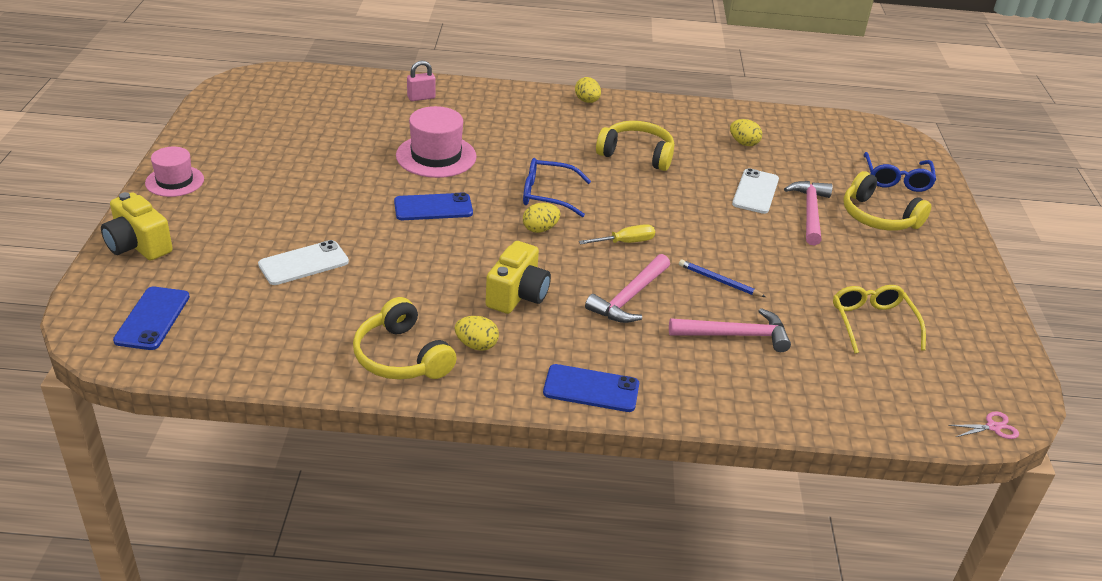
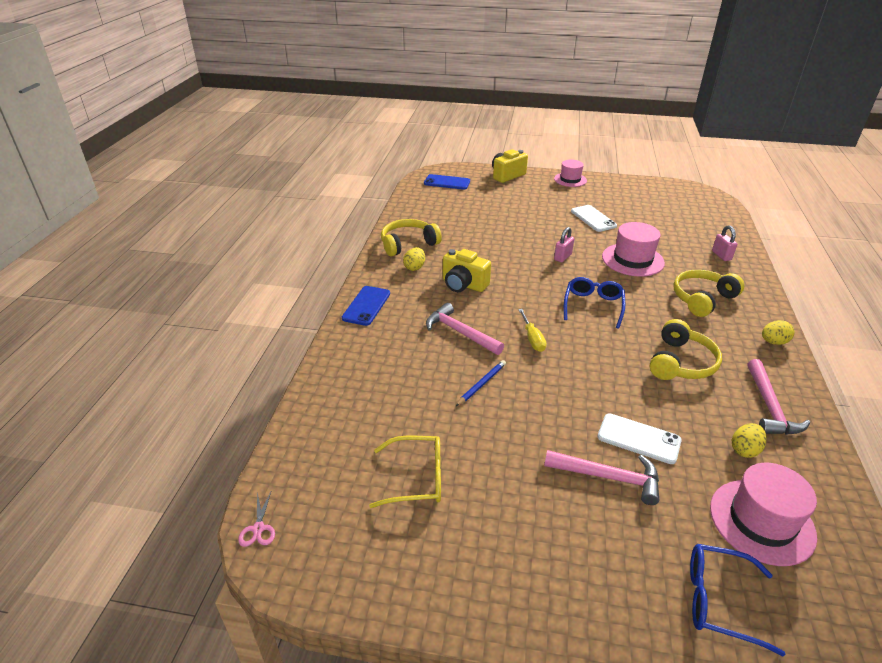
camera: 100 degrees right, 0 degrees up
(303, 263) = (494, 216): white phone -> white phone (593, 218)
(433, 207) = (562, 257): blue phone -> pink padlock
(540, 229) = (544, 299): yellow egg -> none
(735, 335) = (410, 381): pink hammer -> pink hammer (769, 407)
(816, 150) = (761, 521): none -> pink hat
(878, 217) = (614, 545): yellow headphones -> yellow headphones (702, 299)

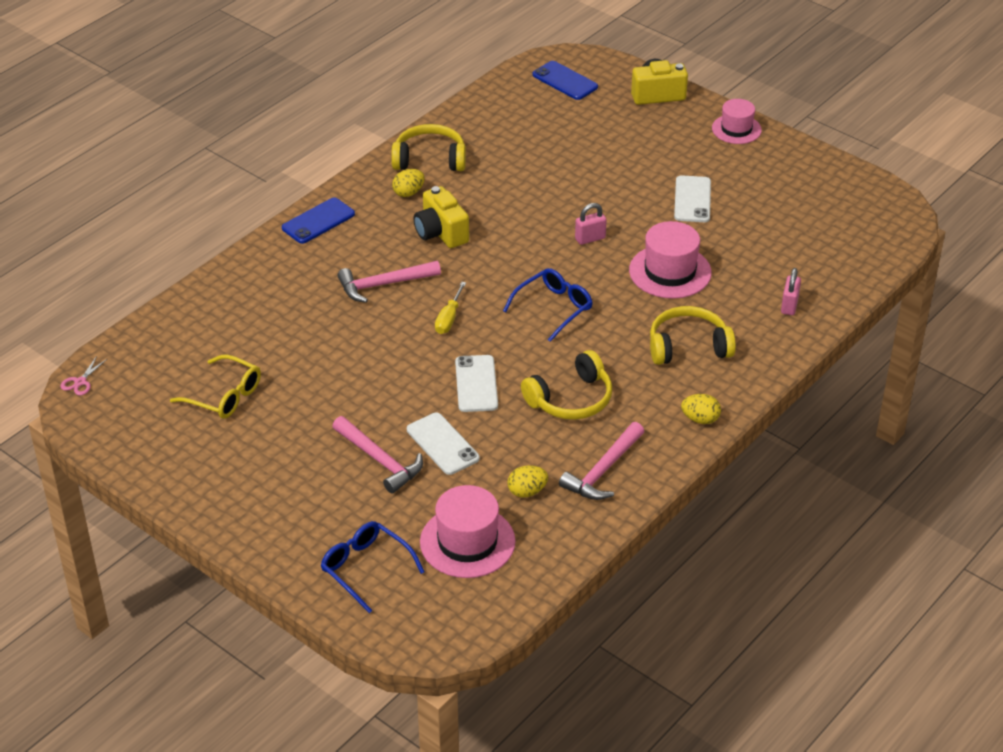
camera: 30 degrees right, 5 degrees up
(460, 332) = (383, 285): pink hammer -> pink hammer turned 90 degrees counterclockwise
(481, 384) = (353, 342): blue pencil -> none
(606, 378) = (476, 384): none -> white phone

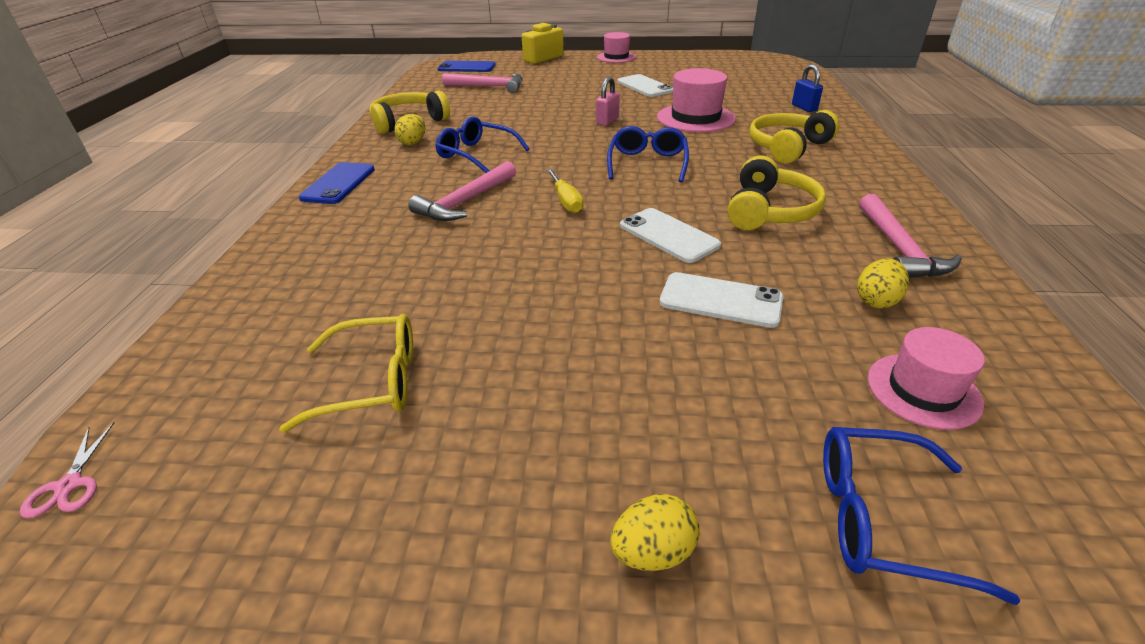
camera: 35 degrees left, 5 degrees down
(380, 460) = (679, 353): pink hammer -> pink hammer (489, 87)
(441, 233) = (476, 154): yellow camera -> blue glasses
(467, 542) = (923, 390): pink hat -> pink hat, size x0.66
(700, 419) = (887, 182): yellow egg -> yellow egg (653, 552)
(789, 306) = (804, 108): pink padlock -> blue padlock

